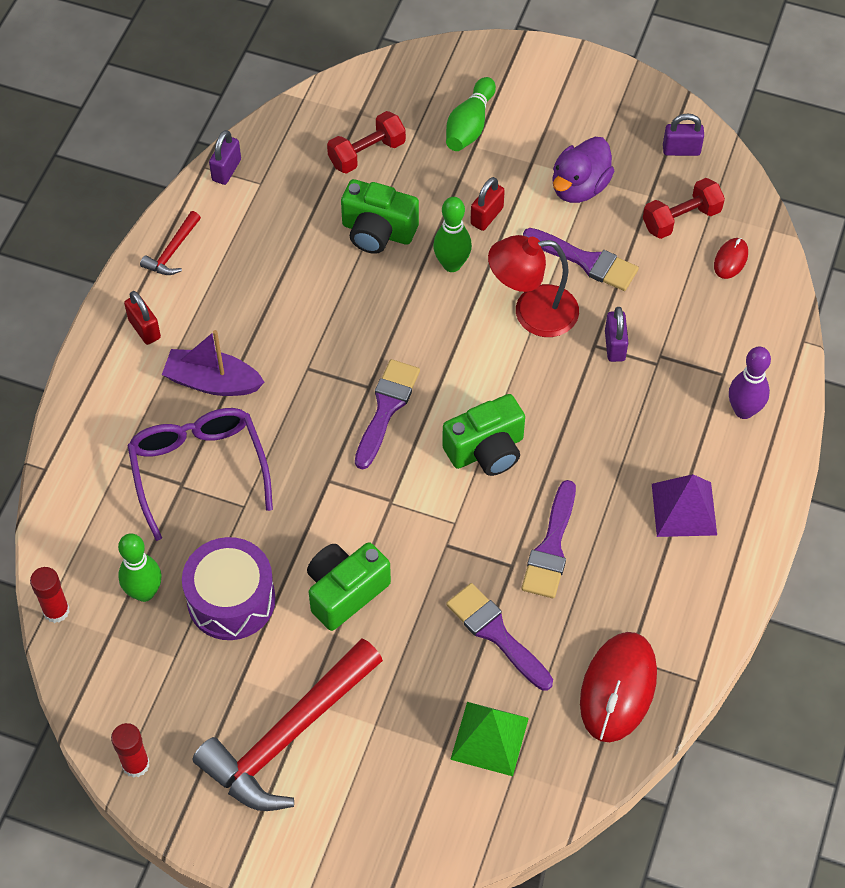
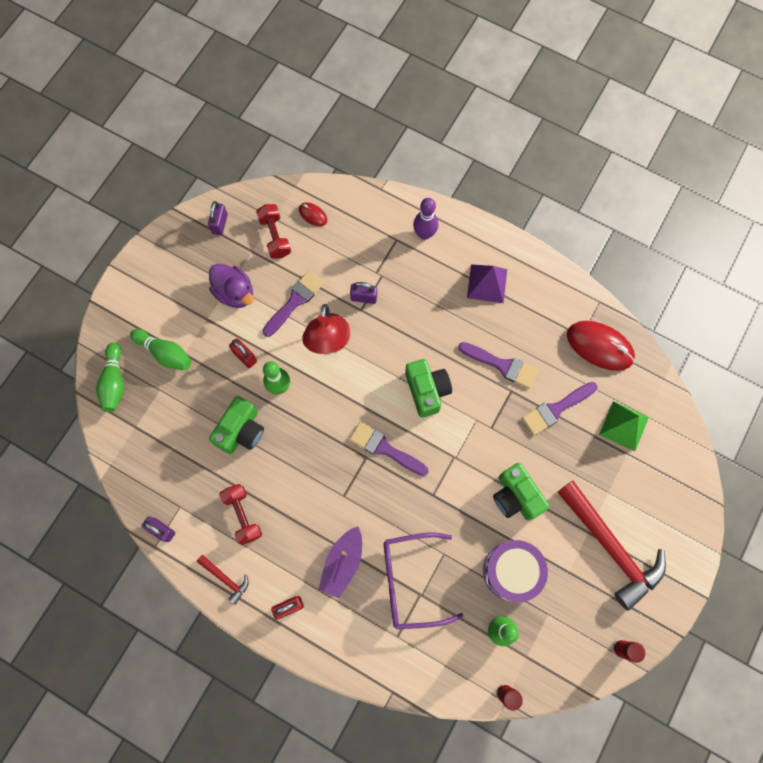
camera: 80 degrees left, 15 degrees up
(367, 153) = (171, 427): red dumbbell -> red dumbbell (243, 515)
(416, 80) = (114, 382): none -> green bowling pin

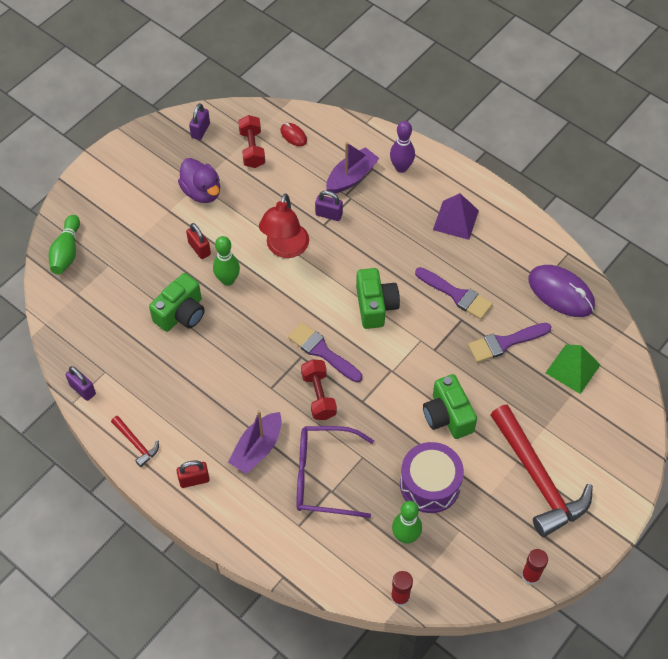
camera: 10 degrees right, 15 degrees down
(165, 353) = (121, 234): green bowling pin -> none
(243, 515) = (166, 389): red dumbbell -> red dumbbell (318, 396)
(295, 301) = (259, 208): purple brush -> none
(378, 252) = (351, 177): none -> purple boat
(599, 346) = (561, 293): red mouse -> purple mouse

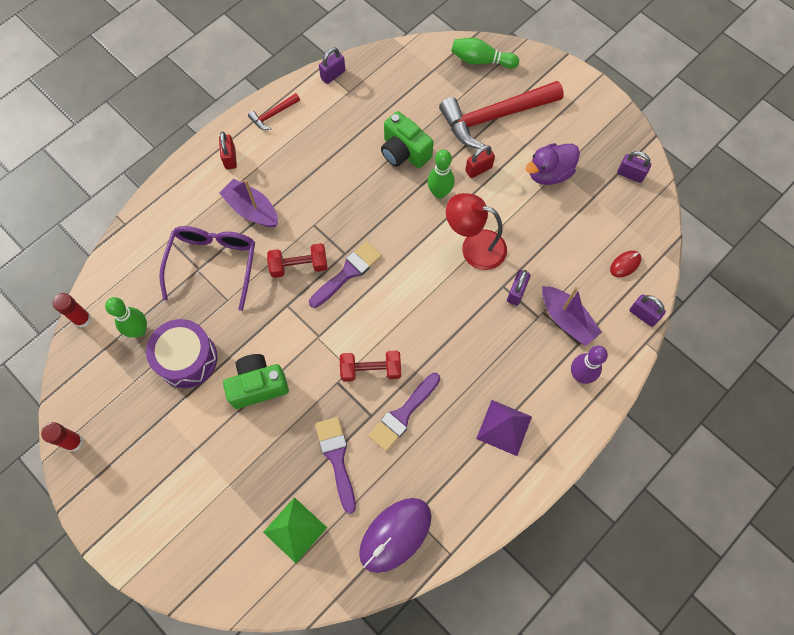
camera: 95 degrees right, 10 degrees up
(252, 149) = (606, 222): red dumbbell -> red dumbbell (371, 370)
(340, 124) = (643, 315): none -> purple padlock
(375, 306) = (396, 328): green camera -> none
(538, 479) = (172, 467): red hammer -> red hammer (494, 117)

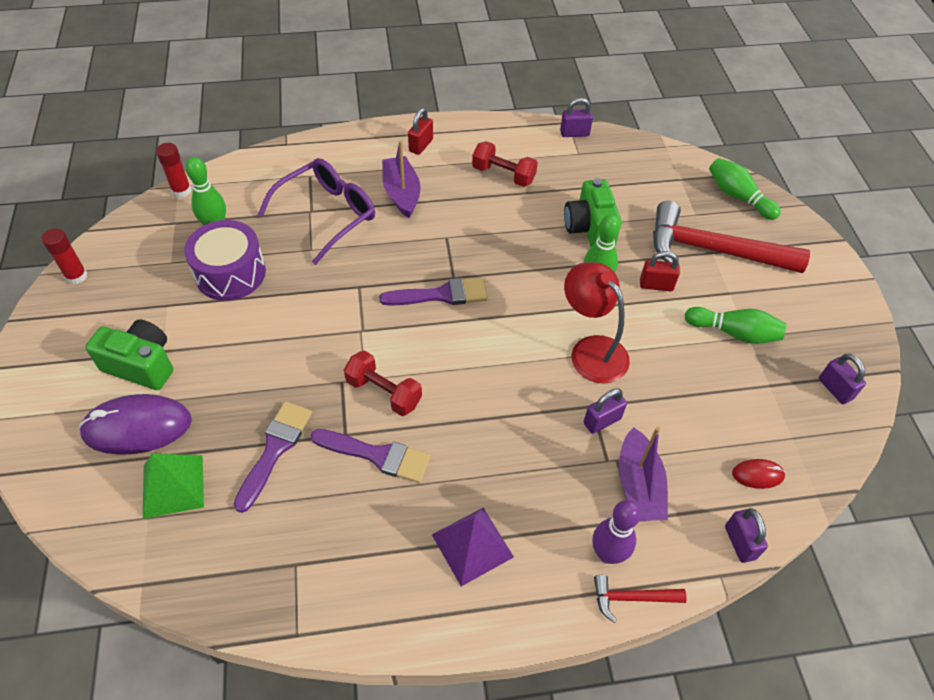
camera: 35 degrees right, 15 degrees down
(258, 385) = (267, 335): green camera -> green camera (141, 365)
(273, 115) = (490, 134): red hammer -> red hammer (631, 598)
(299, 266) = (400, 261): red dumbbell -> red dumbbell (503, 175)
(395, 535) = (260, 567): purple mouse -> purple mouse (137, 427)
(403, 414) = (377, 455): purple brush -> purple brush turned 150 degrees counterclockwise
(549, 173) = (734, 333): purple duck -> green bowling pin

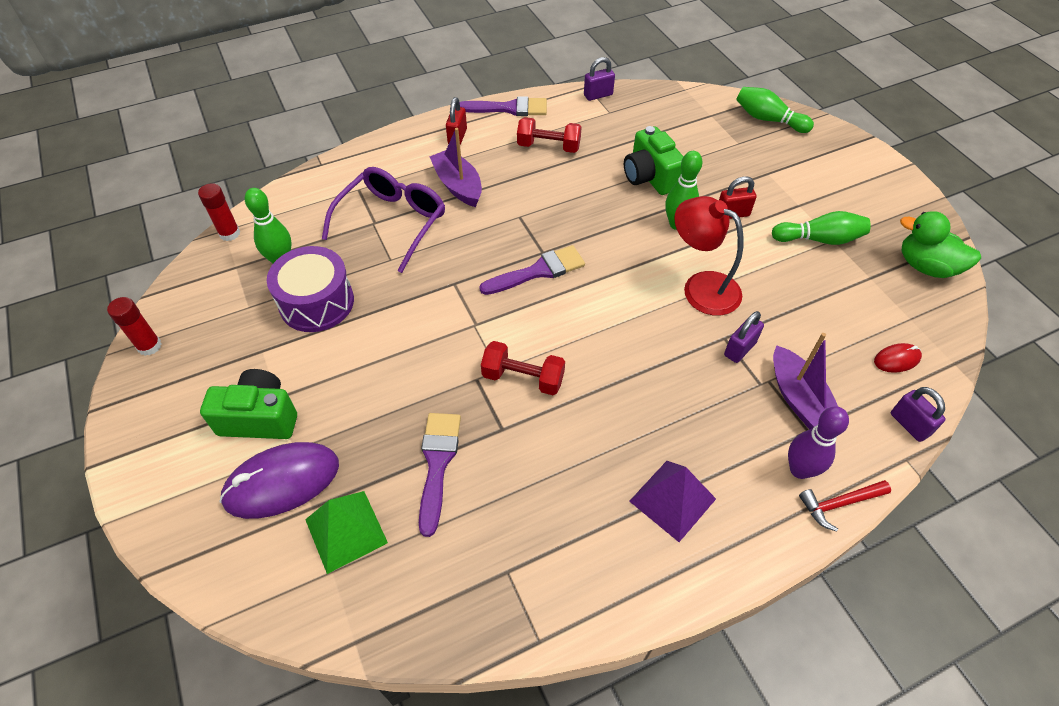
camera: 15 degrees left, 0 degrees up
(377, 455) = (543, 440): purple brush -> purple brush (508, 108)
(712, 250) = (767, 171): red hammer -> none
(835, 389) = (926, 266): purple padlock -> green duck

